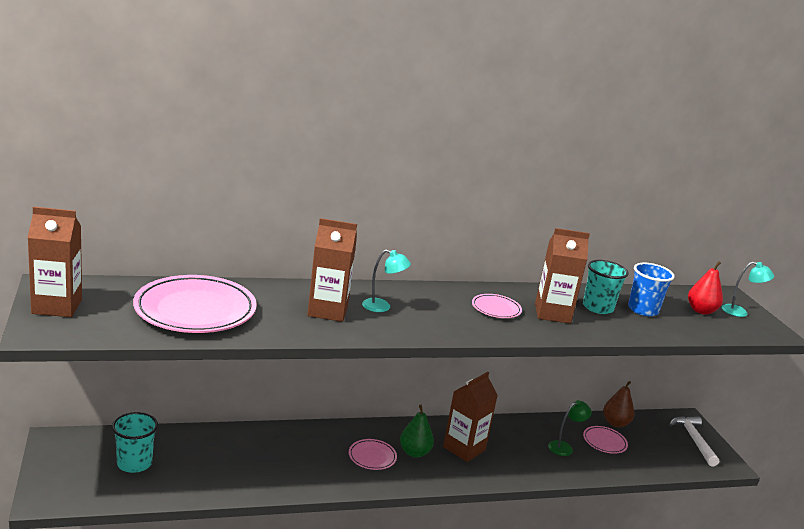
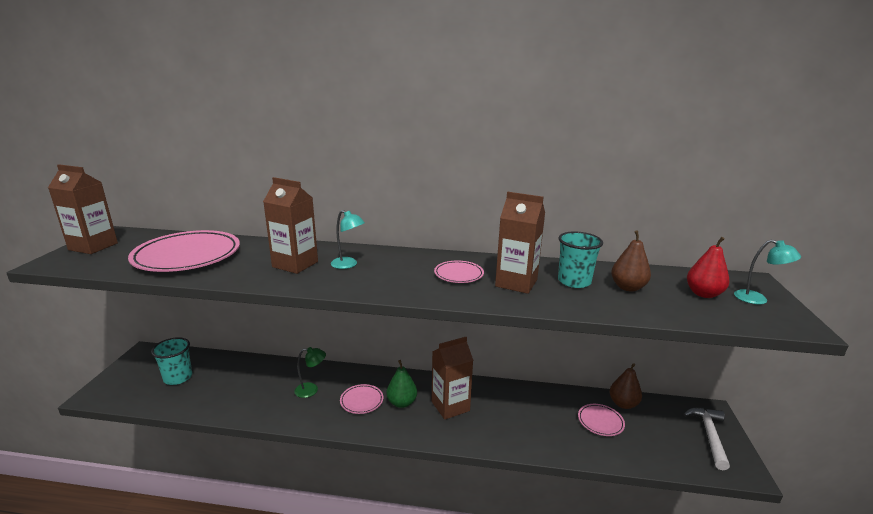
camera: 25 degrees right, 0 degrees up
(564, 447) = (553, 420): green lamp -> green lamp (311, 390)
(643, 310) = (627, 287): blue cup -> brown pear

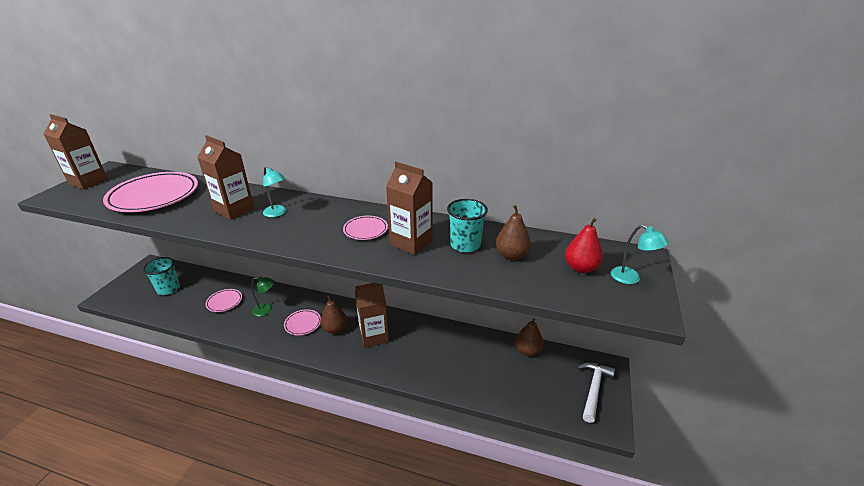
camera: 10 degrees right, 10 degrees up
(402, 403) = (335, 329): green pear -> brown pear
(600, 422) = (498, 365): pink plate -> pink plate (224, 302)

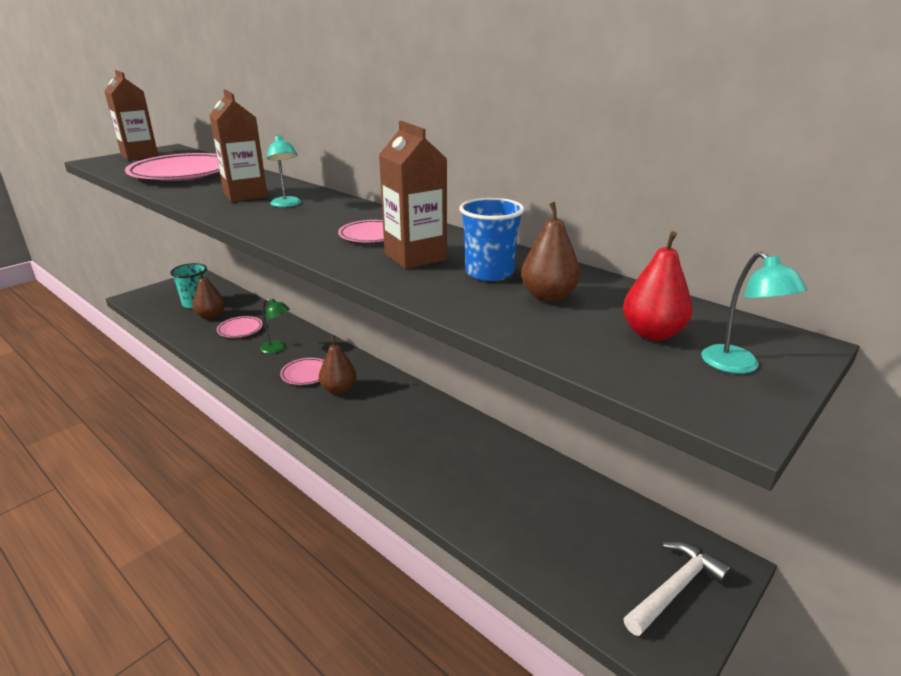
camera: 25 degrees right, 5 degrees down
(374, 336) = (380, 411): brown carton -> none
(465, 245) = (489, 273): turquoise cup -> blue cup
(527, 350) = (592, 496): brown pear -> brown pear (211, 316)

